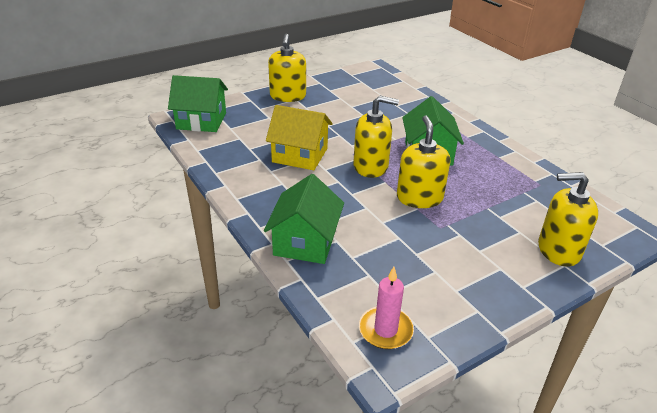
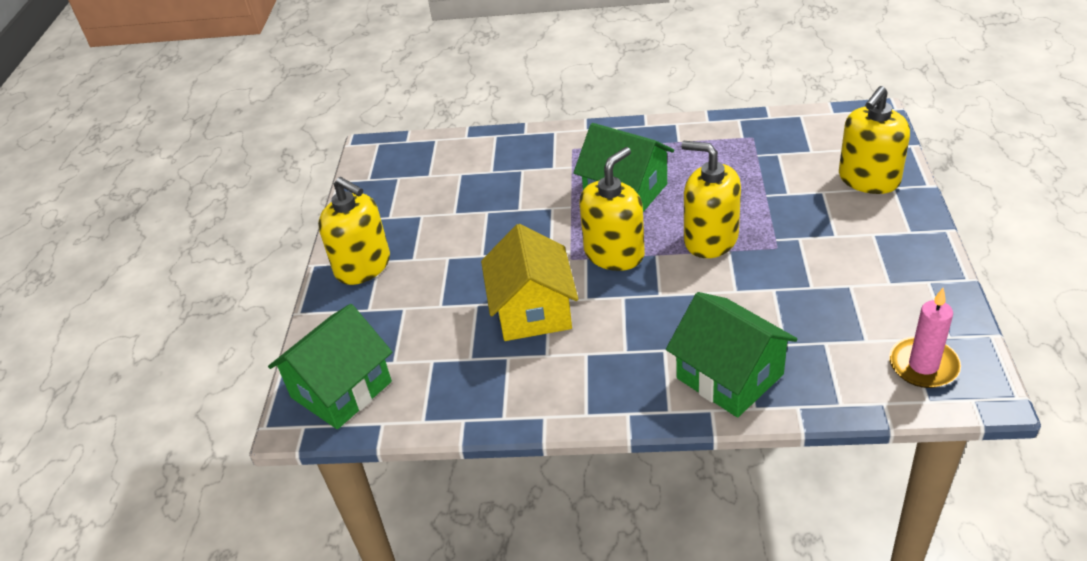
camera: 50 degrees left, 5 degrees up
(300, 155) = (533, 311): yellow house -> yellow house turned 60 degrees counterclockwise

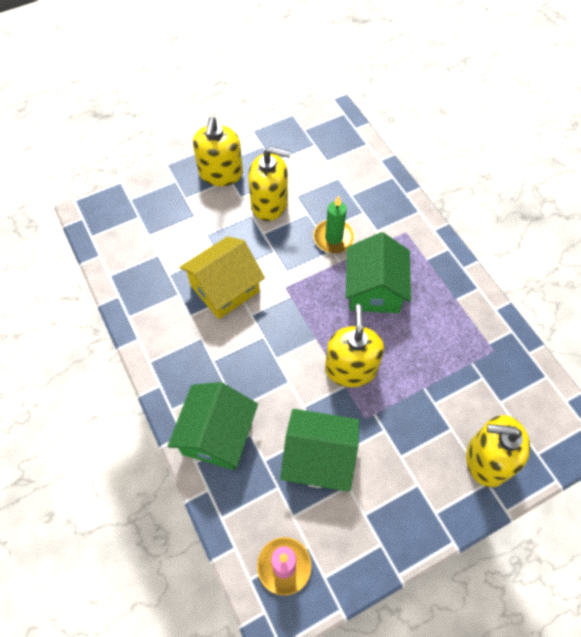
camera: 55 degrees right, 20 degrees up
(341, 389) = (115, 221): green house -> green house (319, 458)
(536, 201) = (333, 238): none -> green candle
(614, 253) = (304, 312): yellow soap dispenser -> yellow soap dispenser (269, 204)

